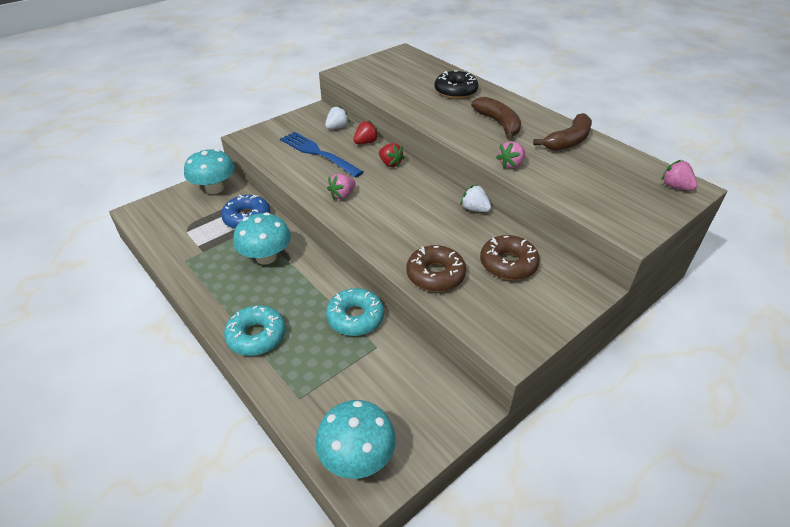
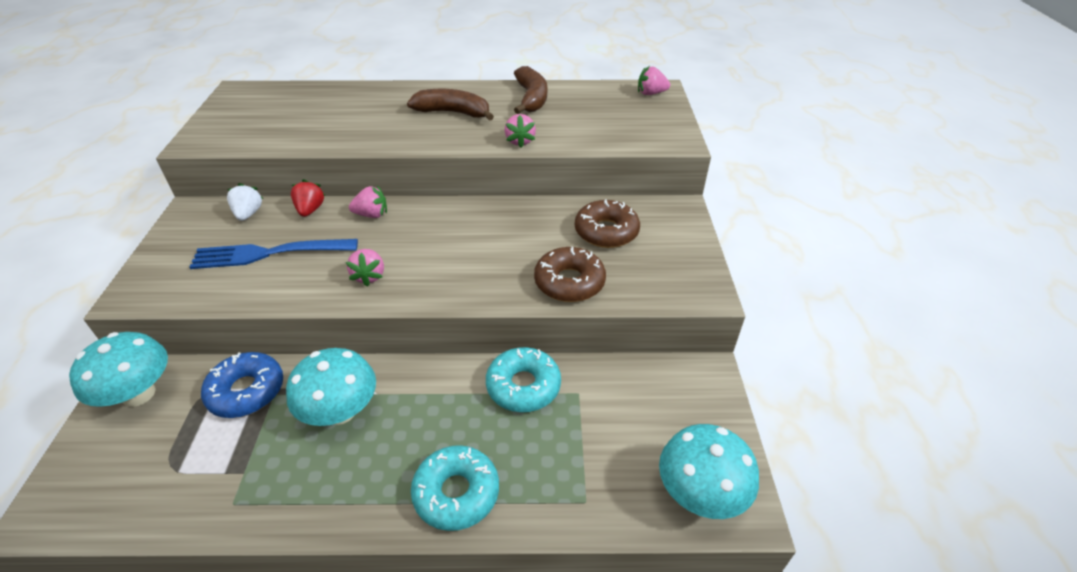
camera: 50 degrees left, 0 degrees up
(390, 163) = (372, 215): red strawberry -> pink strawberry
(455, 91) = (364, 103): black donut -> none
(474, 209) = (514, 206): white strawberry -> none

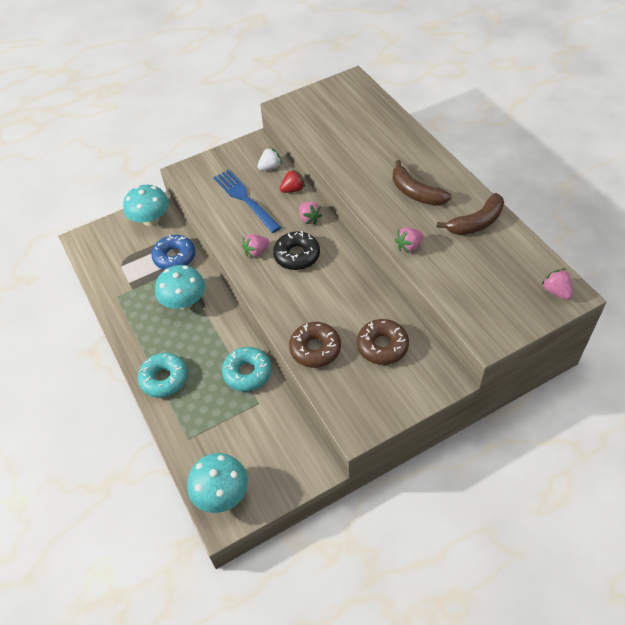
camera: 65 degrees right, 10 degrees up
(415, 245) = (297, 255): none -> black donut
(453, 113) = (416, 192): brown banana -> brown banana turned 150 degrees clockwise

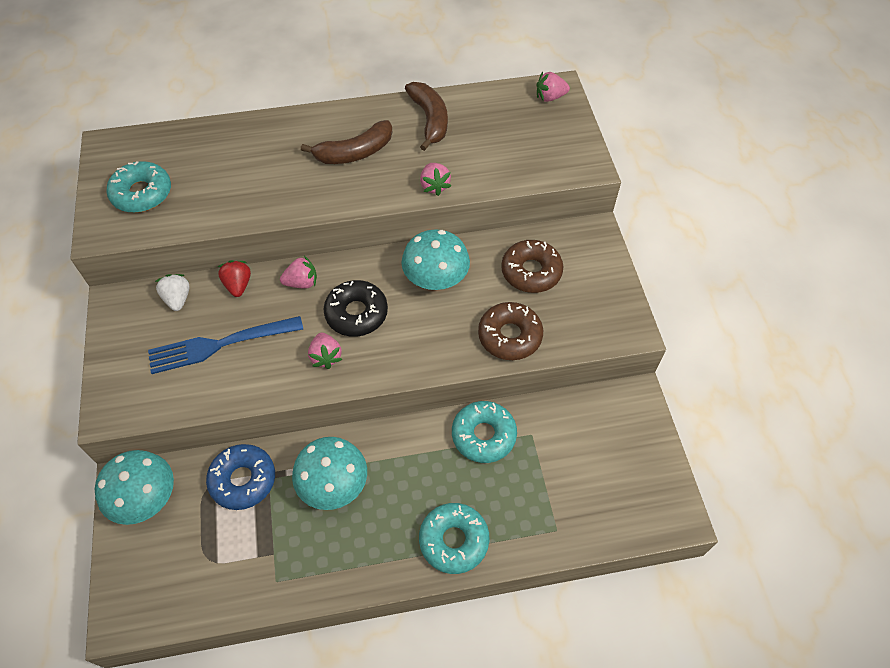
camera: 75 degrees left, 5 degrees up
(221, 494) = (643, 507): turquoise mushroom -> turquoise mushroom (436, 279)
(322, 109) = (142, 193): none -> turquoise donut

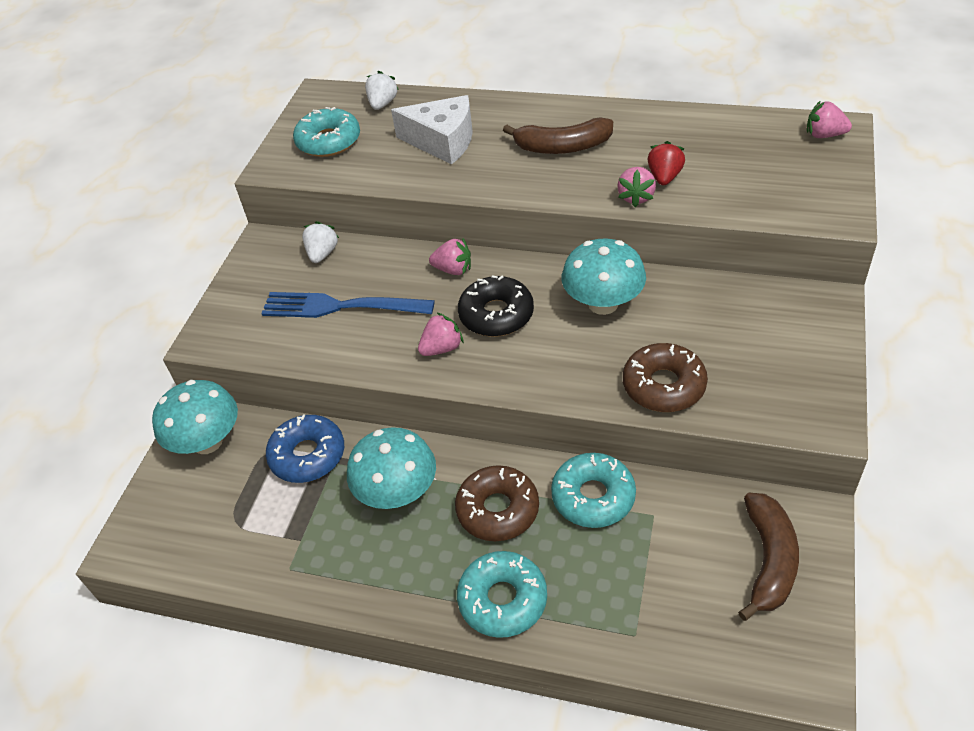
camera: 30 degrees right, 10 degrees down
(174, 143) = (382, 104): none -> white strawberry
(238, 285) = (387, 256): red strawberry -> red strawberry (664, 177)
(249, 170) = (442, 141): none -> white cheese
(326, 357) = (442, 348): pink strawberry -> pink strawberry turned 135 degrees counterclockwise
(429, 120) = (663, 131): brown banana -> brown banana (768, 560)
(531, 272) = (724, 324): brown donut -> brown donut (498, 510)

